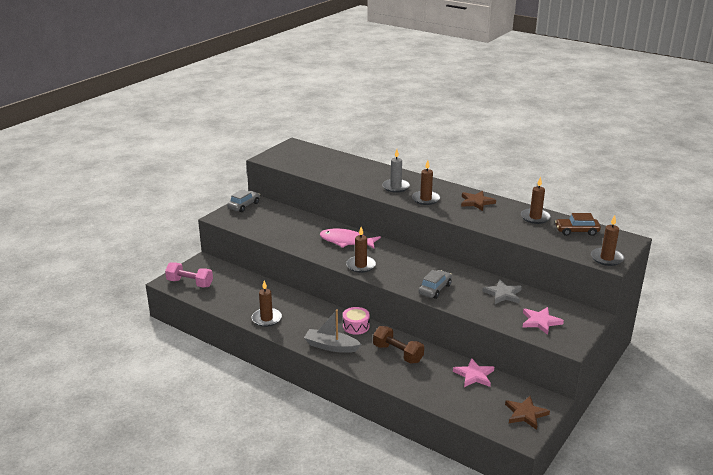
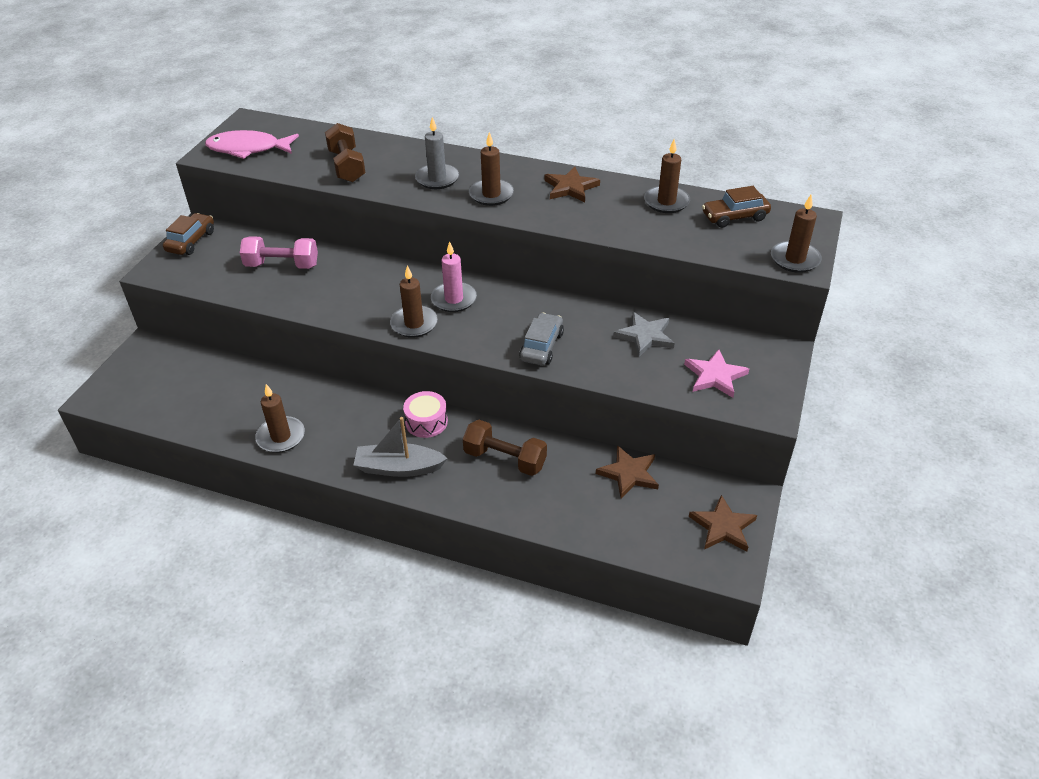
camera: 15 degrees left, 15 degrees up
(190, 283) = (134, 393): pink dumbbell -> pink dumbbell (282, 265)
(244, 206) = (191, 241): grey car -> brown car
(344, 174) = (347, 166): none -> brown dumbbell
(346, 241) = (377, 282): pink fish -> pink fish (248, 149)
(389, 257) = (454, 299): none -> pink candle
(474, 375) = (629, 474): pink star -> brown star

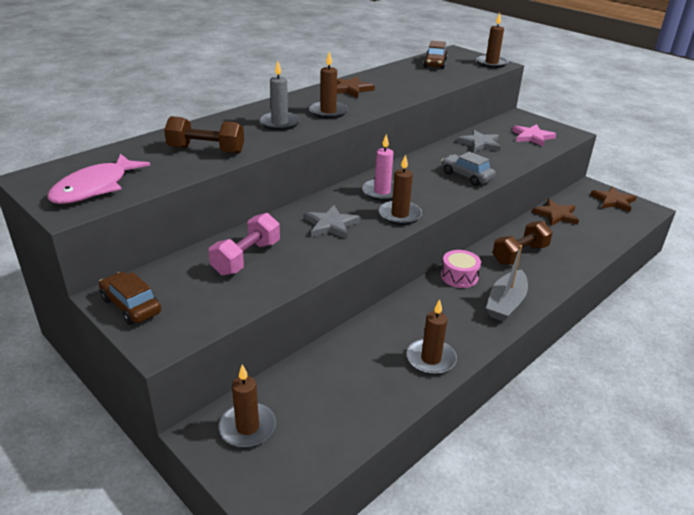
camera: 65 degrees left, 10 degrees down
(365, 289) = (331, 225): none -> grey star
(666, 202) = (399, 72): brown candle -> brown candle (247, 427)

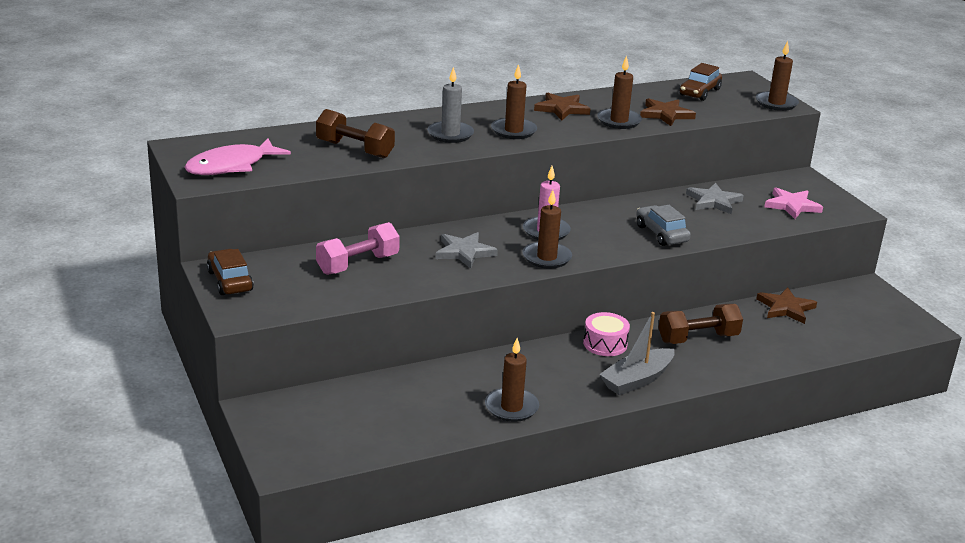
camera: 20 degrees right, 5 degrees down
(247, 427) = (298, 415): brown candle -> brown candle (619, 121)
(613, 201) = (881, 309): brown star -> brown star (666, 114)

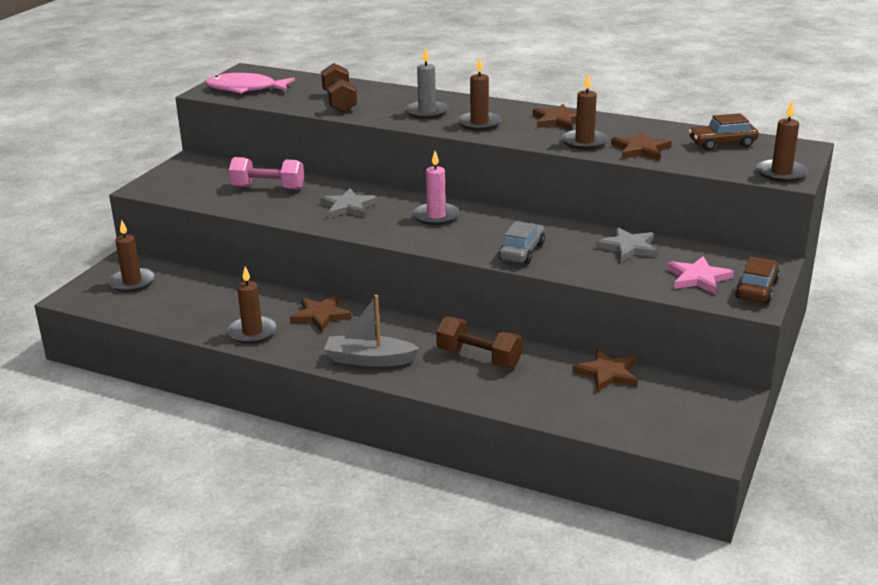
camera: 50 degrees right, 0 degrees up
(230, 281) = (181, 169): brown car -> brown car (756, 289)
(532, 366) = (320, 316): none -> brown star
(546, 257) = (395, 232): brown candle -> brown candle (132, 282)
(605, 344) = (400, 327): pink drum -> none

